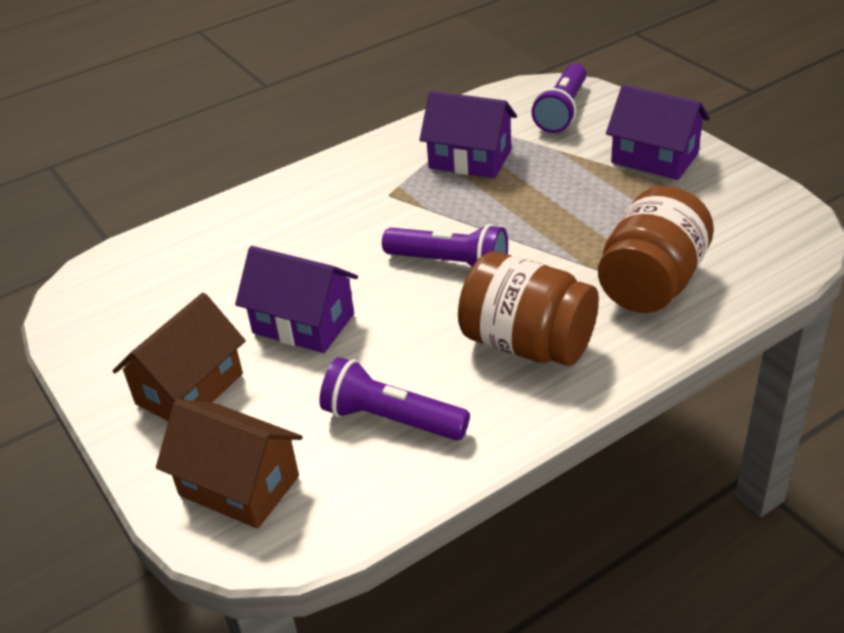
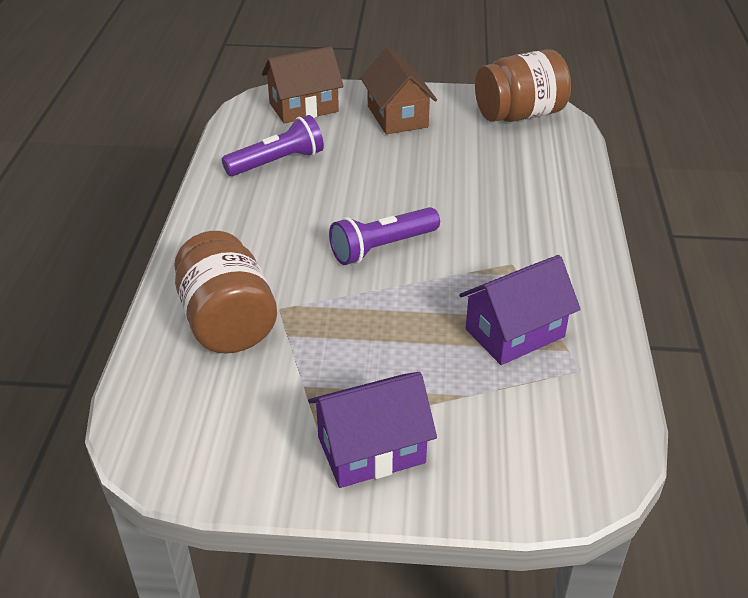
camera: 125 degrees right, 0 degrees up
(303, 323) = (402, 168): purple house -> none
(527, 343) = (259, 235): brown jar -> brown jar (519, 115)
(562, 111) = (537, 448): purple flashlight -> none

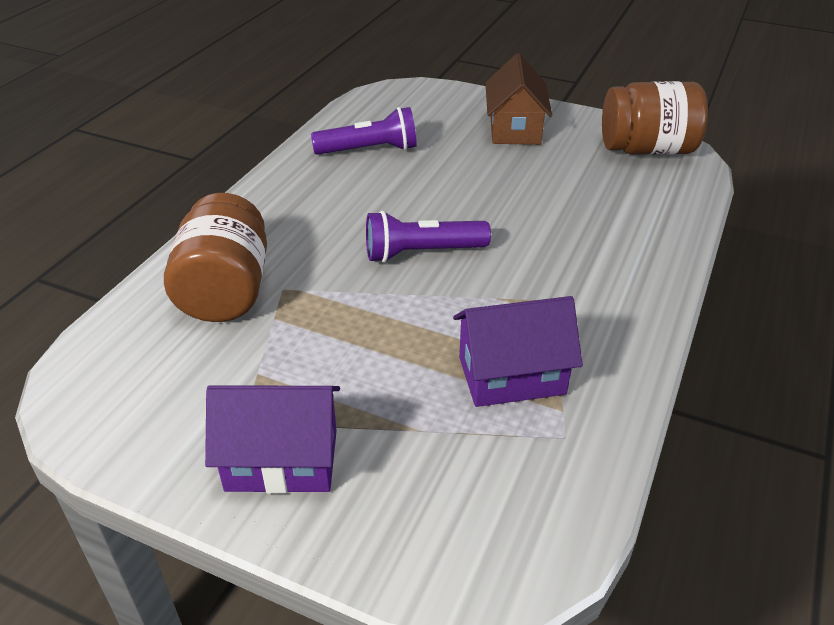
camera: 20 degrees right, 0 degrees up
(303, 107) = (426, 104): brown house -> none

